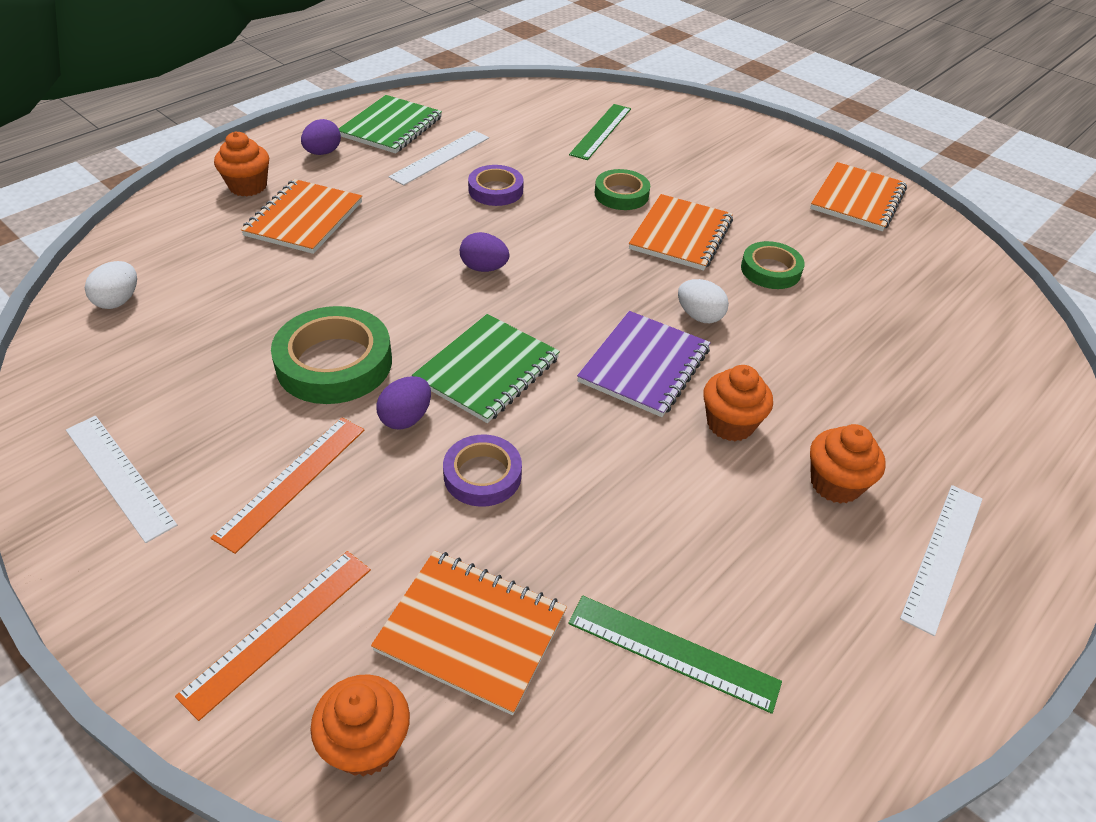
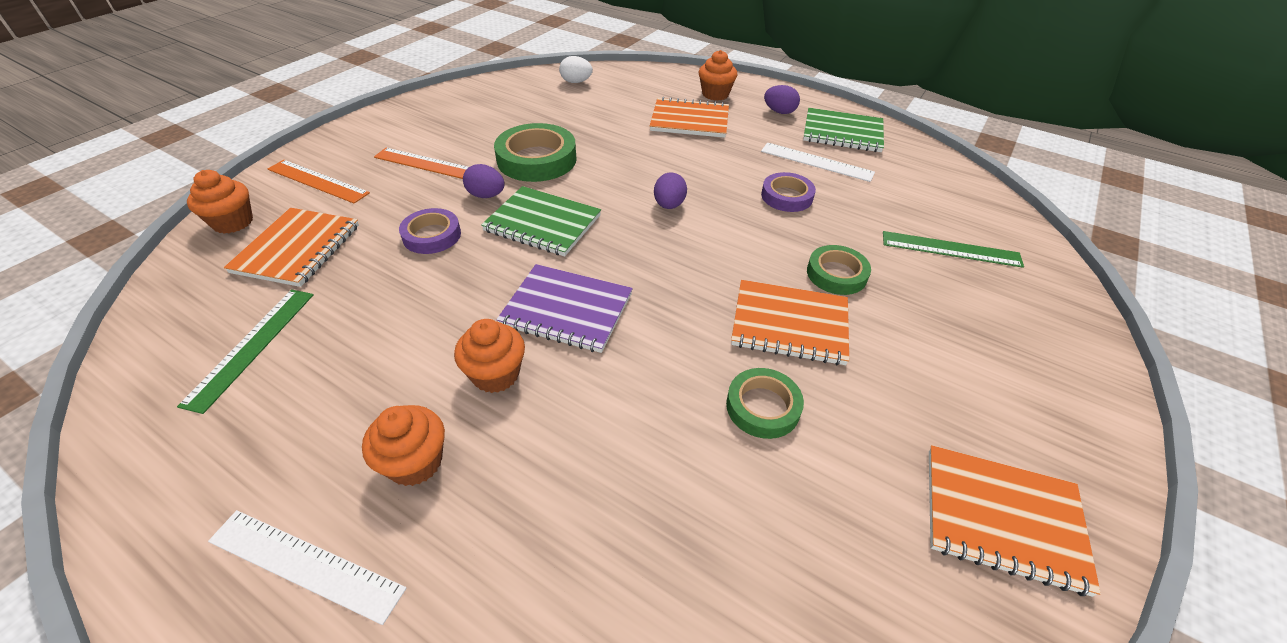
camera: 80 degrees right, 0 degrees up
(119, 476) = (433, 114): white ruler -> none
(699, 316) = (652, 345): white egg -> none

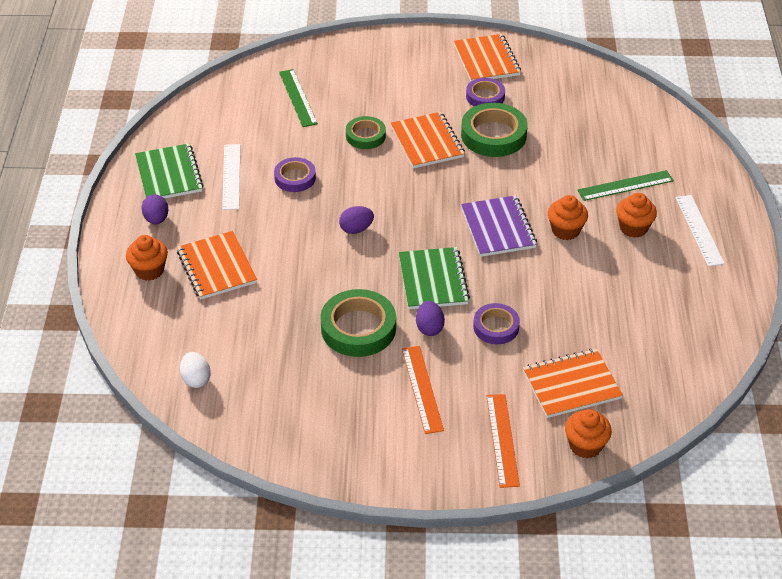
camera: 120 degrees left, 0 degrees up
(252, 346) = (647, 337): green ruler -> green ruler (625, 185)
(763, 407) = (493, 135): green tape -> green tape, size x1.64
(877, 452) = (485, 96): none -> purple tape

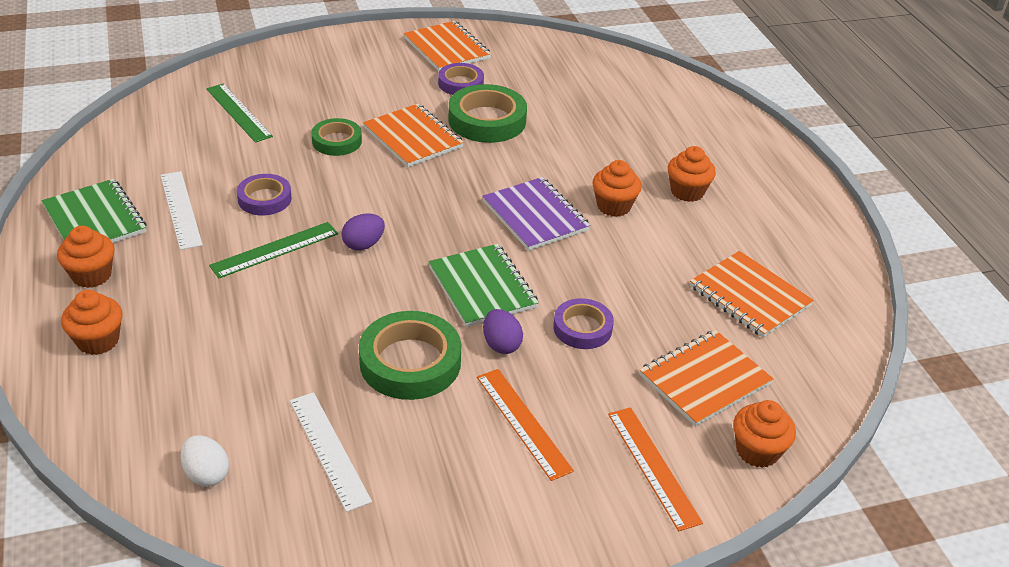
camera: 20 degrees left, 5 degrees down
(156, 219) = (91, 275): purple egg -> orange cupcake
(217, 267) = (193, 320): orange notebook -> orange notebook (749, 296)
(625, 185) = (656, 150): green ruler -> green ruler (275, 249)
(699, 230) = (758, 183): white ruler -> white ruler (329, 449)

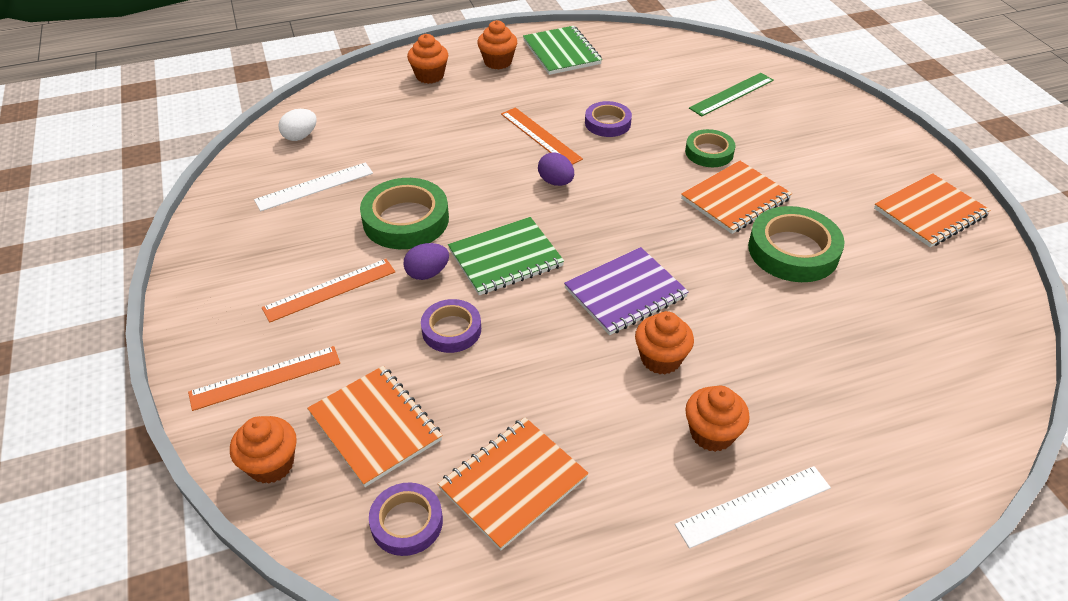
camera: 90 degrees right, 5 degrees up
(94, 219) = (561, 52): green notebook -> green notebook turned 75 degrees counterclockwise
(181, 209) = (583, 86): white ruler -> white ruler (753, 506)
(275, 249) = (540, 136): green ruler -> orange ruler
(460, 83) = (859, 227): purple tape -> purple tape (407, 522)

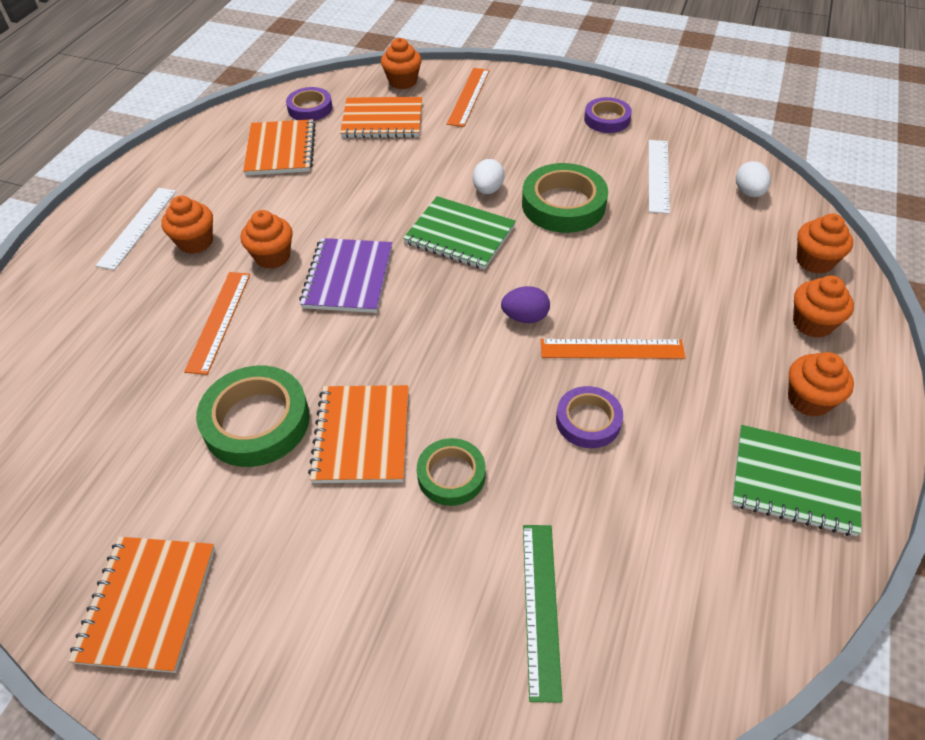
camera: 130 degrees right, 5 degrees up
(330, 290) = (520, 142): orange ruler -> orange ruler (219, 321)
(363, 89) = (814, 261): none -> orange cupcake
(427, 273) = (488, 190): purple egg -> white egg
(451, 330) = (419, 177): purple tape -> purple tape (607, 119)
(505, 258) = (460, 235): green notebook -> green notebook turned 75 degrees counterclockwise

